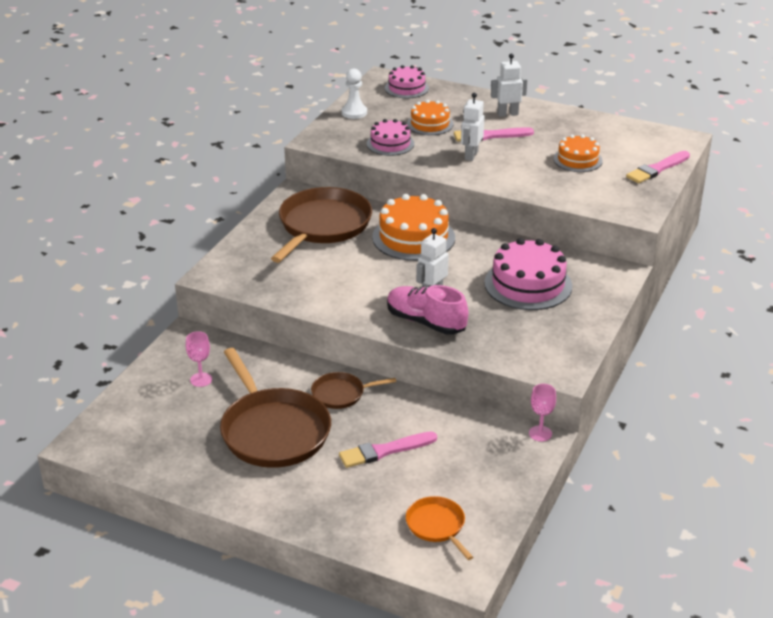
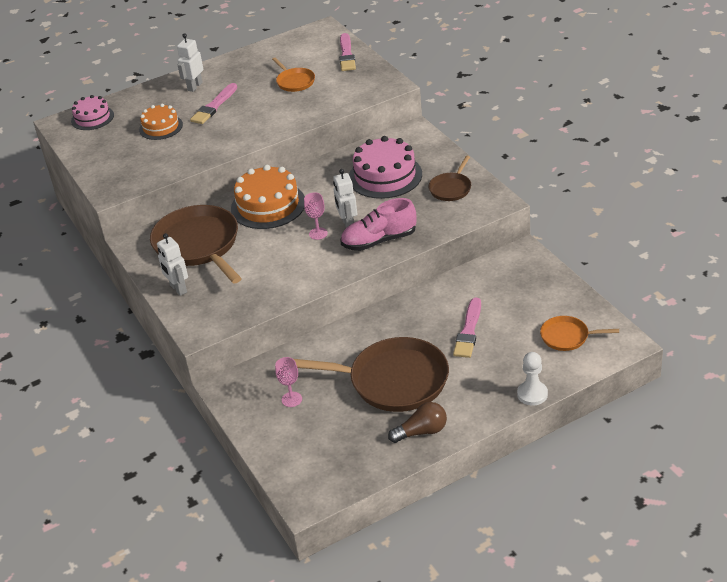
camera: 50 degrees left, 5 degrees up
(218, 479) = (421, 432): none -> brown light bulb
(341, 394) = (384, 328): brown pan -> brown pan (451, 188)
(354, 112) = (94, 157): white pawn -> white pawn (532, 394)
(390, 144) = (164, 157): pink cake -> none
(471, 155) = (229, 125): white robot -> white robot (178, 289)
(540, 433) = (517, 250): pink goblet -> pink goblet (318, 233)
(577, 160) = (295, 82): orange cake -> orange pan

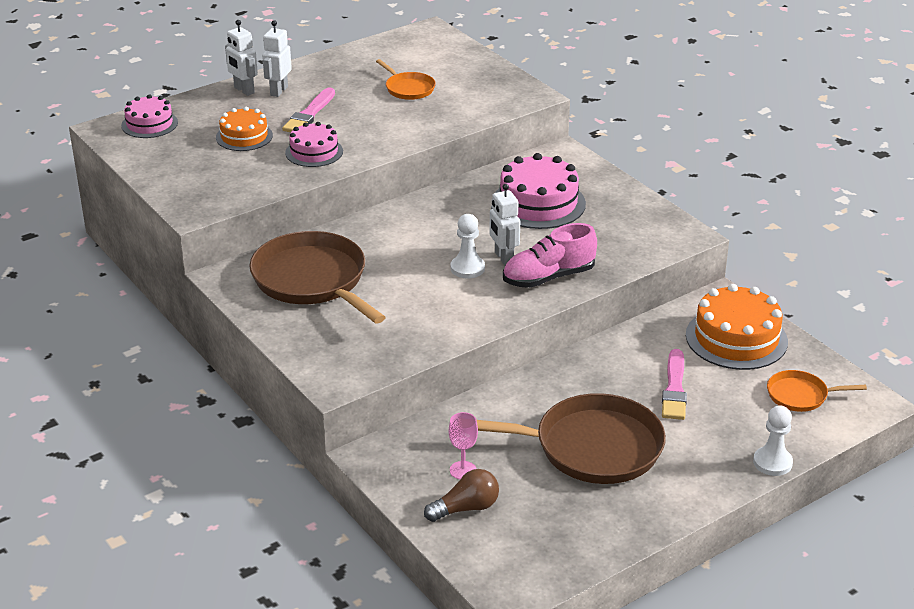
camera: 10 degrees left, 5 degrees down
(178, 289) = (296, 332): white robot -> white robot (244, 90)
(211, 139) = (314, 152): none -> pink cake
(268, 205) = (394, 235): orange cake -> orange cake (736, 338)
(318, 233) = (467, 268): pink goblet -> white pawn
(346, 55) = (468, 60): pink brush -> none
(421, 432) = (642, 508): brown light bulb -> brown light bulb (466, 508)
(451, 188) = (626, 218): brown pan -> none

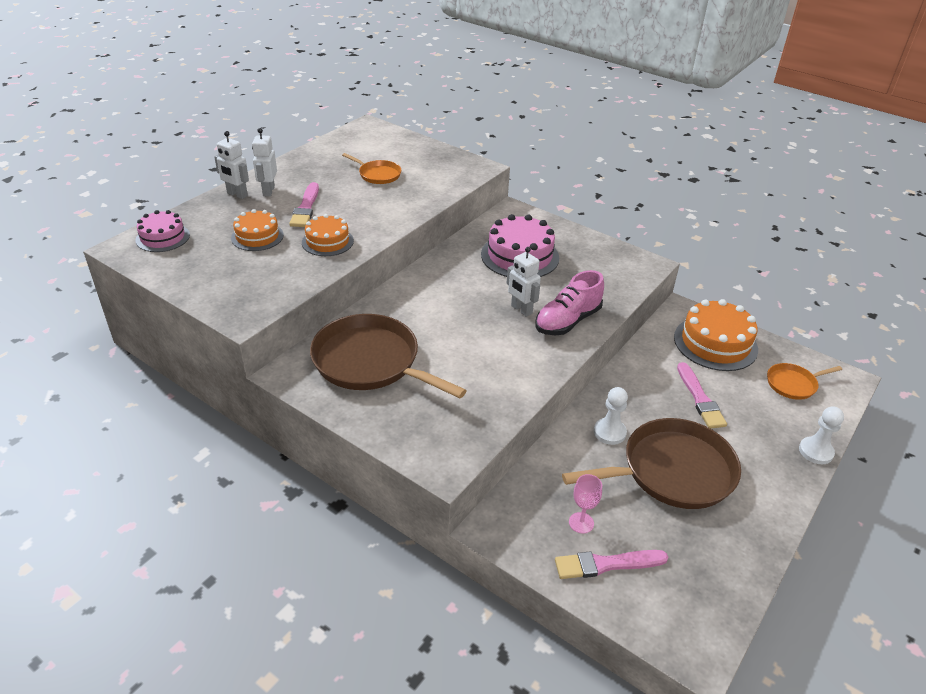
camera: 20 degrees left, 5 degrees up
(314, 152) = (327, 241): pink cake -> orange cake
(466, 508) = (606, 564): brown light bulb -> pink brush
(467, 268) = (497, 325): white pawn -> white pawn (609, 432)

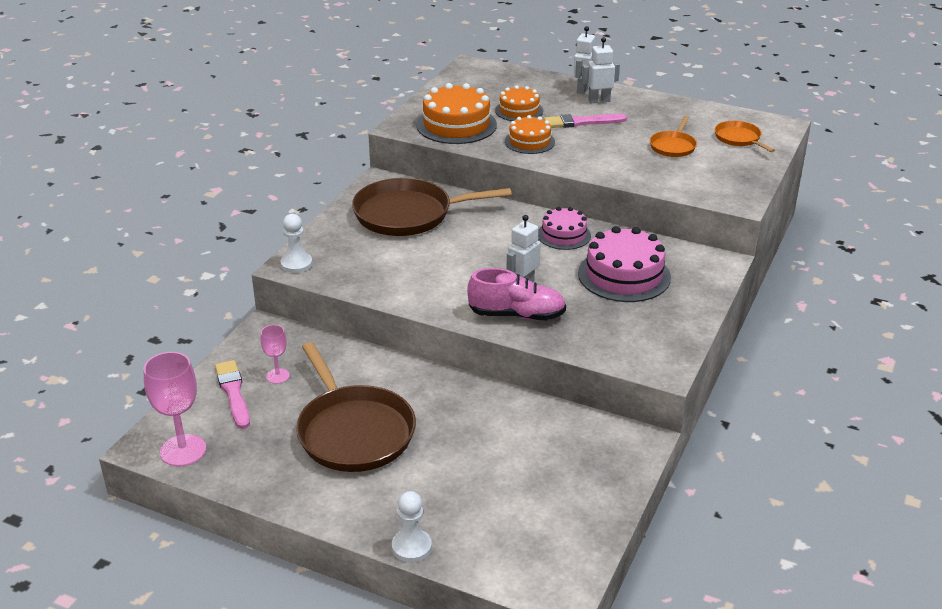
camera: 80 degrees right, 5 degrees down
(162, 237) = (494, 75): pink cake -> pink cake (564, 235)
(370, 362) = (408, 214): brown pan -> brown pan turned 120 degrees counterclockwise
(567, 321) = (516, 315): pink shoe -> pink shoe turned 150 degrees clockwise
(609, 432) = (398, 388): white pawn -> white pawn (296, 264)
(700, 398) = (473, 453): pink brush -> none
(703, 616) = (183, 450): none -> pink goblet
(715, 343) = (585, 469): orange cake -> orange cake (456, 125)
(793, 384) = (530, 537): orange pan -> orange pan (739, 138)

